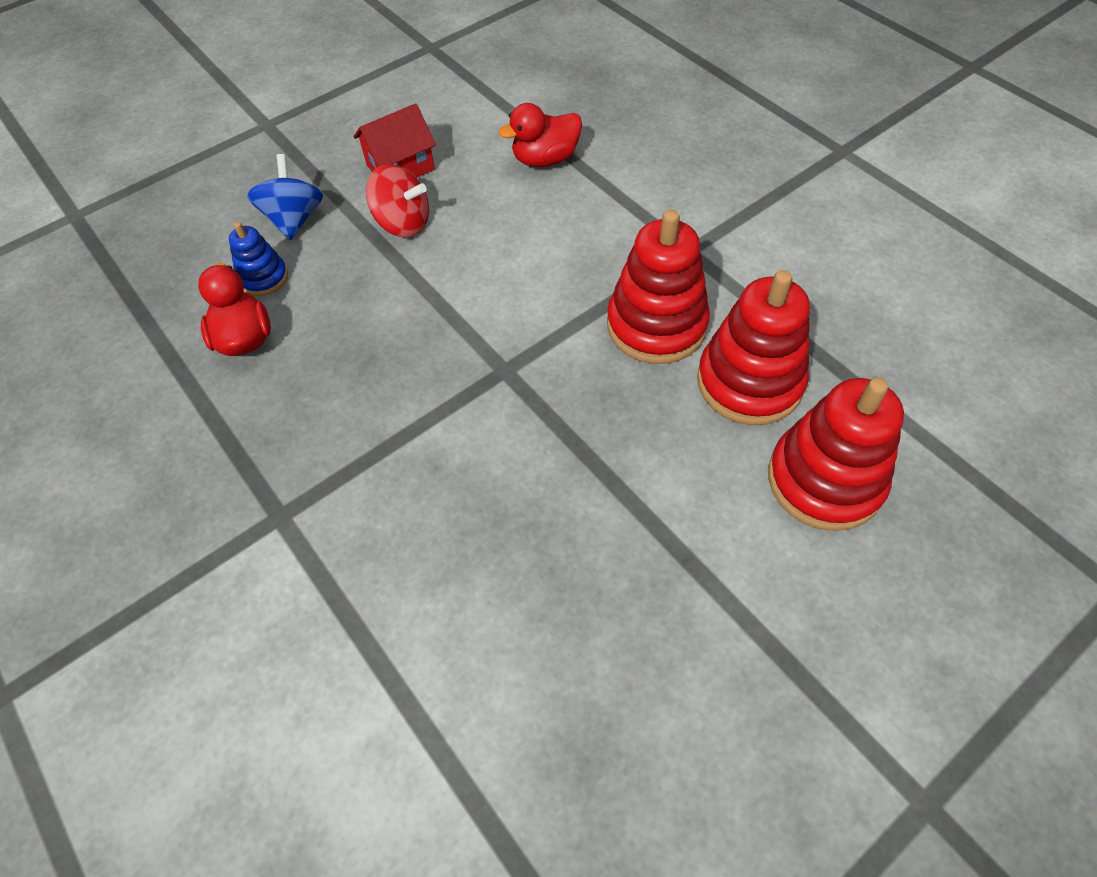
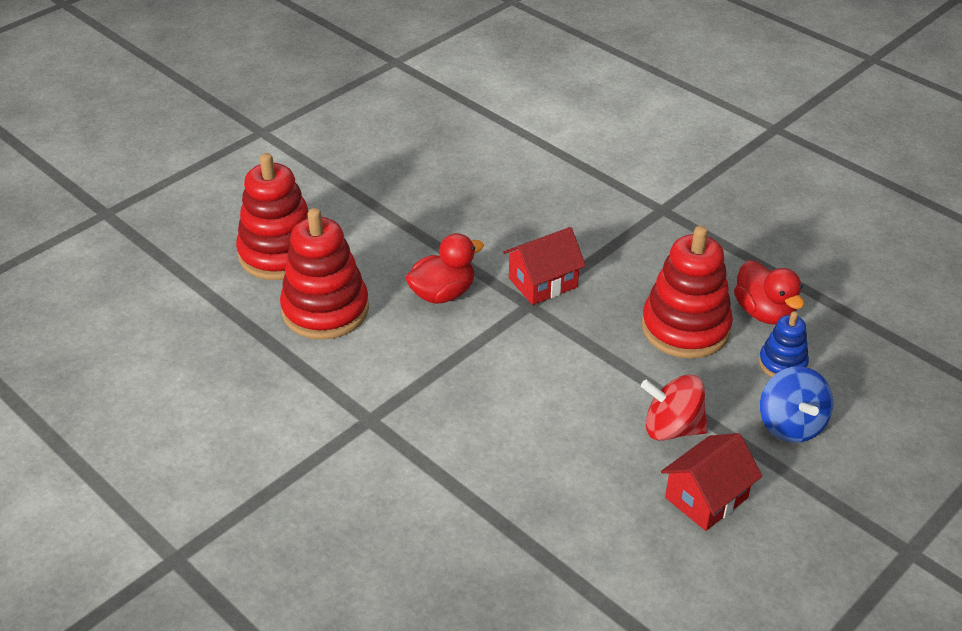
camera: 170 degrees right, 15 degrees down
(480, 400) = (543, 283): none -> red house
(545, 159) = (537, 521): red duck -> red duck (443, 293)
(656, 325) = (402, 347): red stacking toy -> red stacking toy (685, 328)

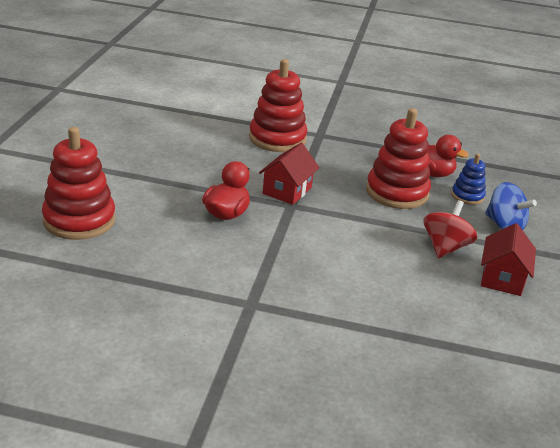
camera: 35 degrees left, 10 degrees down
(325, 310) = (150, 246): red stacking toy -> red stacking toy (277, 139)
(672, 428) = (445, 247): red spinning top -> red spinning top turned 135 degrees clockwise

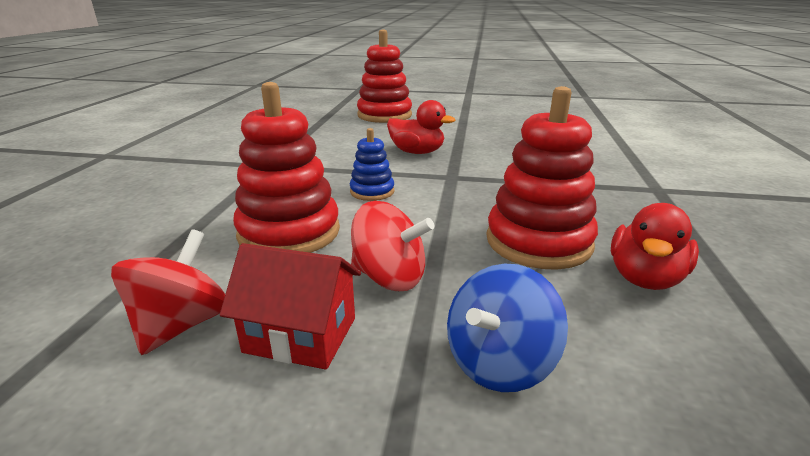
camera: 90 degrees right, 5 degrees down
(277, 139) = (608, 167): red stacking toy -> red stacking toy (289, 232)
(287, 190) = (483, 174): red house -> none
(467, 196) = (592, 318): blue stacking toy -> blue stacking toy (372, 192)
(506, 319) = (181, 325): none -> red spinning top

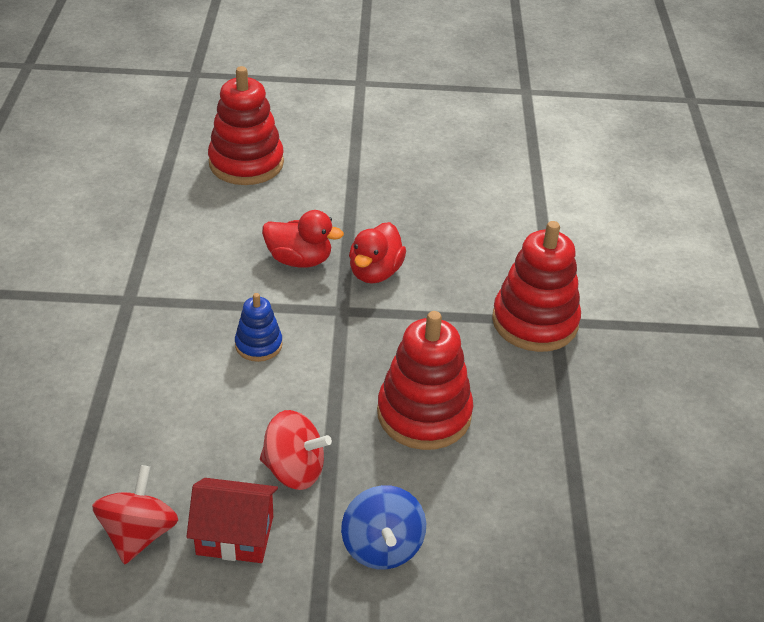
camera: 10 degrees left, 15 degrees up
(289, 232) = (190, 418): red stacking toy -> red stacking toy (534, 322)
(499, 363) = (382, 546): blue spinning top -> blue spinning top turned 45 degrees counterclockwise
(645, 278) = (505, 454): red duck -> red duck (375, 272)

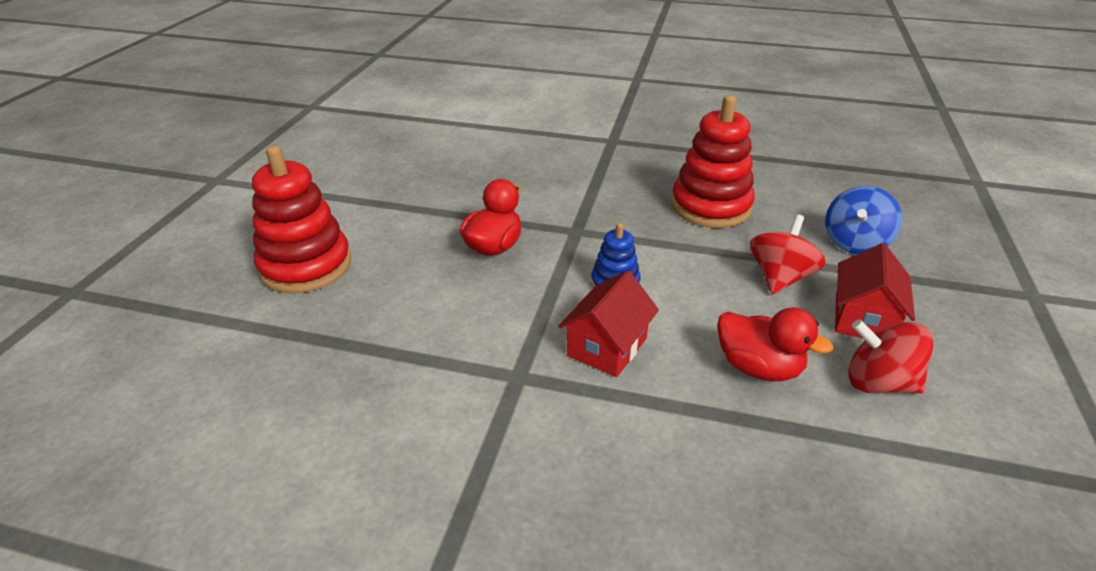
camera: 75 degrees left, 5 degrees down
(168, 346) = (607, 347): none -> red house
(375, 272) = (528, 208): red duck -> red duck (758, 367)
(382, 546) = (855, 243): blue spinning top -> blue spinning top turned 120 degrees clockwise
(534, 322) = (611, 148): red stacking toy -> none

